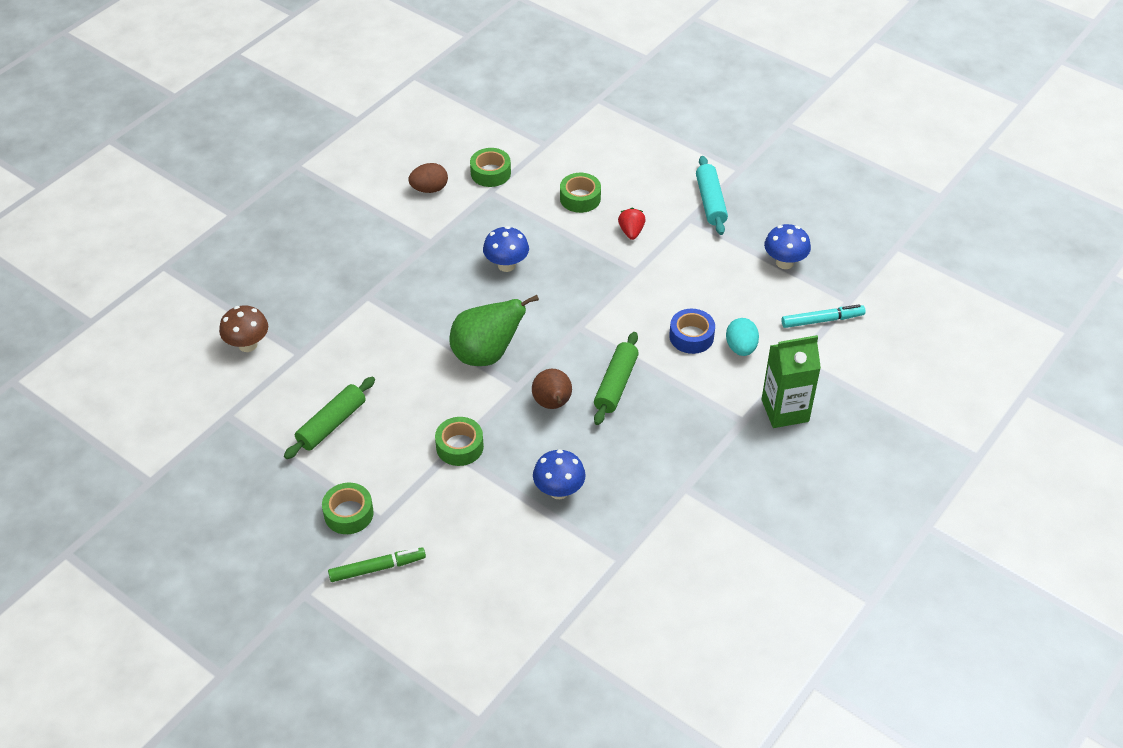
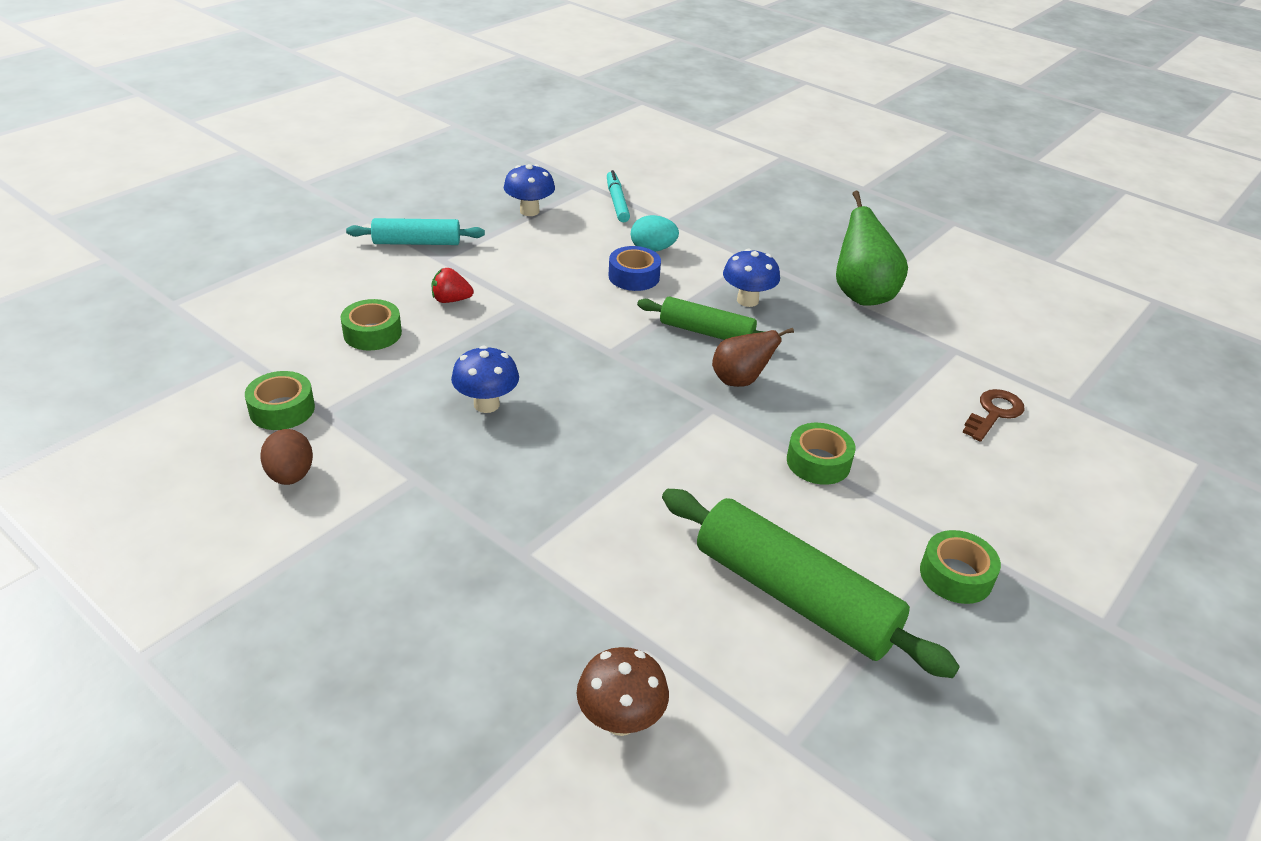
camera: 90 degrees left, 10 degrees down
(332, 424) = (794, 596): green rolling pin -> green rolling pin, size x1.68
(377, 568) = (1036, 545): green marker -> none
(486, 354) = (655, 431): green pear -> green pear (862, 295)
(531, 572) = (994, 413): none -> brown key
(559, 491) = (872, 385): blue mushroom -> blue mushroom (747, 300)
(785, 410) = (739, 235): green carton -> none

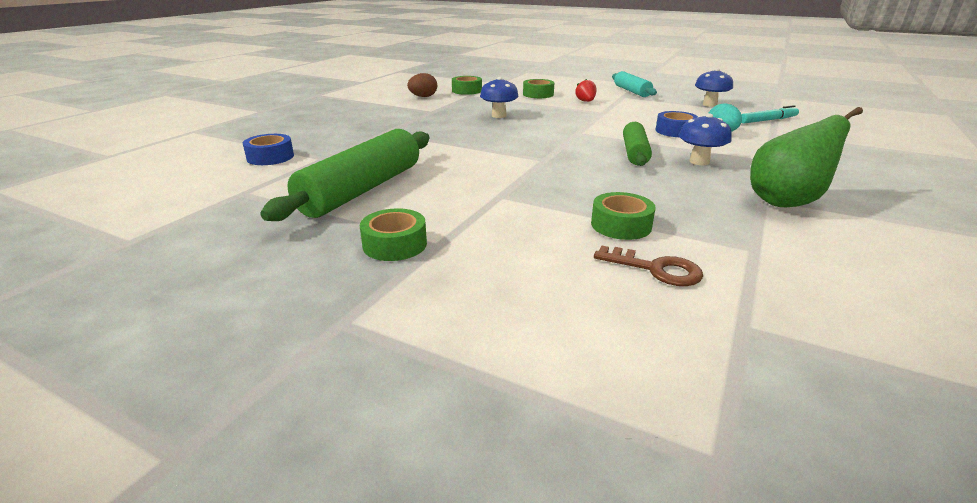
camera: 80 degrees right, 10 degrees down
(620, 720) = (270, 157): brown mushroom -> blue tape
(740, 381) = (585, 165): brown pear -> none
(818, 462) = (508, 192): green tape -> green tape (621, 225)

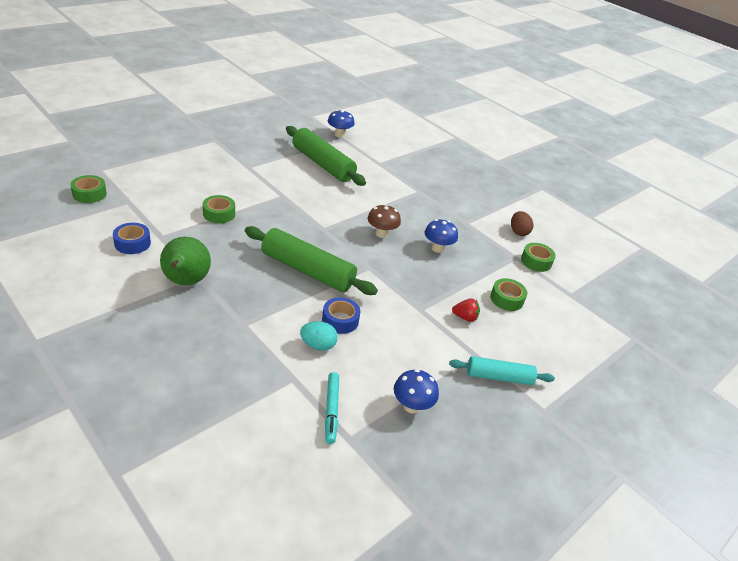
camera: 105 degrees right, 10 degrees up
(270, 157) = (391, 151): blue tape -> blue tape (132, 243)
(395, 244) = (257, 158): green tape -> green tape (89, 194)
(508, 136) = (381, 234): none -> brown mushroom
(634, 153) = (307, 270): green rolling pin -> green rolling pin, size x1.68
(656, 269) = (177, 204): brown key -> none
(699, 162) = (269, 289): blue mushroom -> blue mushroom (339, 135)

